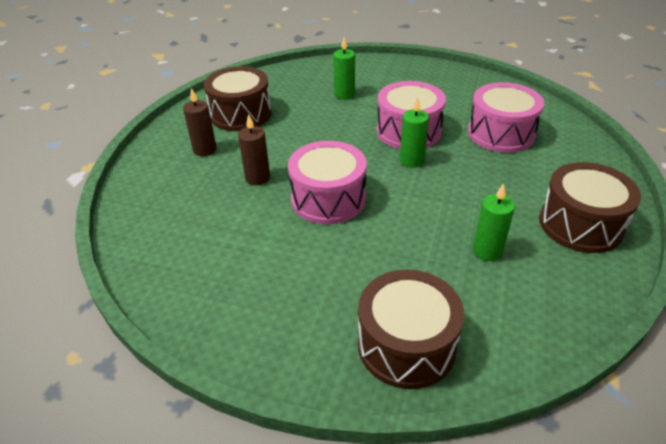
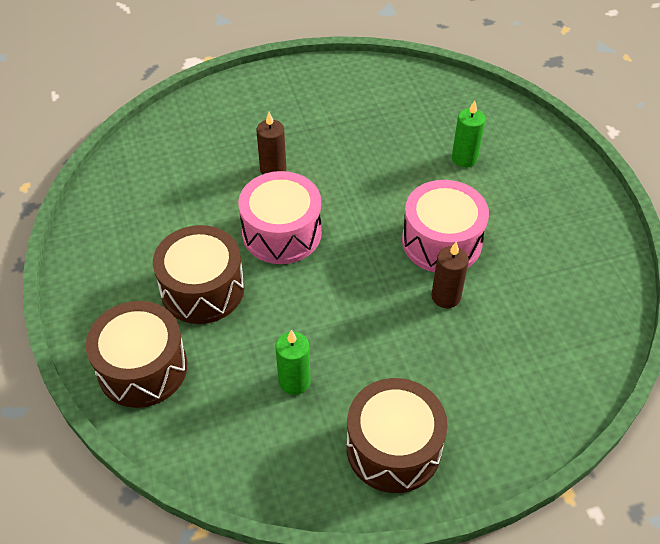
camera: 55 degrees right, 10 degrees up
(205, 149) = (284, 112): brown candle -> brown candle (446, 297)
(241, 114) = (358, 103): brown drum -> brown drum (202, 289)
(411, 160) = (391, 266): green candle -> none
(501, 133) = (509, 323): pink drum -> none

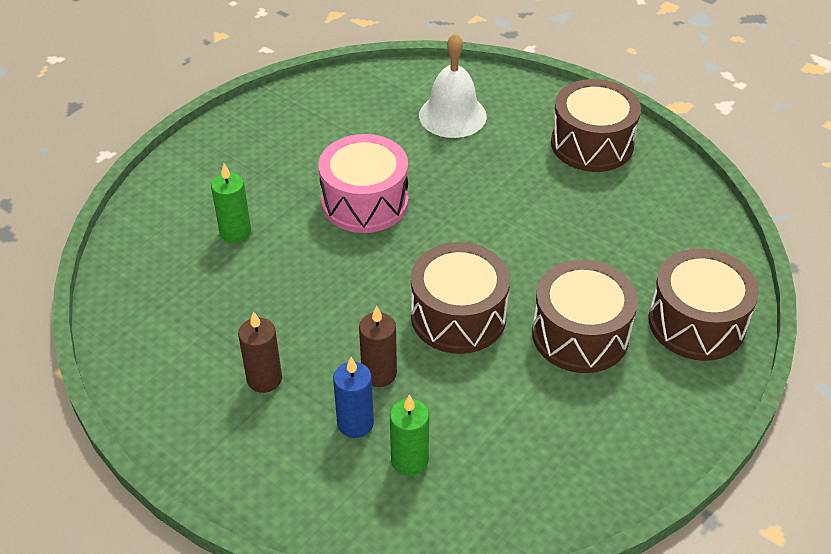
camera: 125 degrees left, 5 degrees down
(247, 142) = (355, 423): none -> blue candle
(282, 233) = (458, 316): pink drum -> brown drum
(294, 381) = (600, 221): green candle -> green candle (409, 460)
(446, 297) = (426, 174): brown candle -> brown candle (264, 379)
(514, 361) = (452, 115): none -> white bell

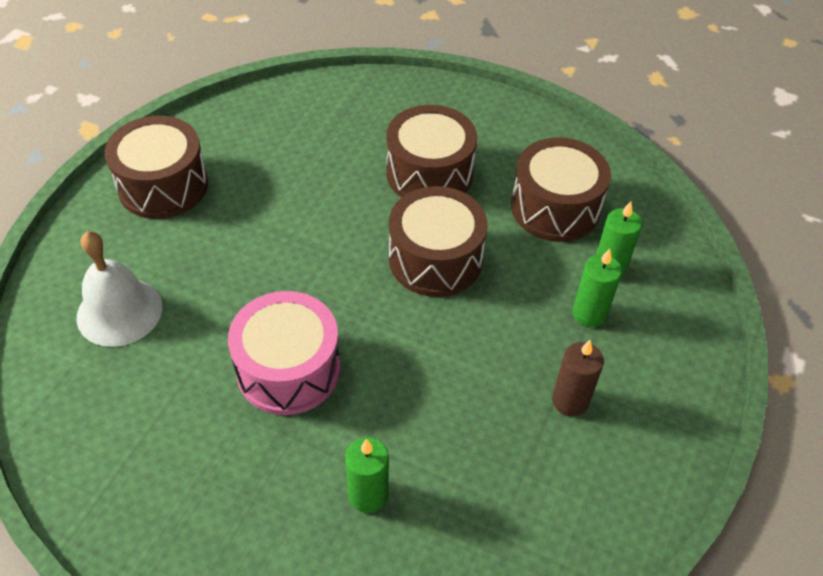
camera: 105 degrees left, 5 degrees up
(355, 423) = (589, 313): blue candle -> green candle
(379, 373) = (526, 307): brown candle -> none
(696, 322) = (393, 105): brown drum -> brown drum (555, 207)

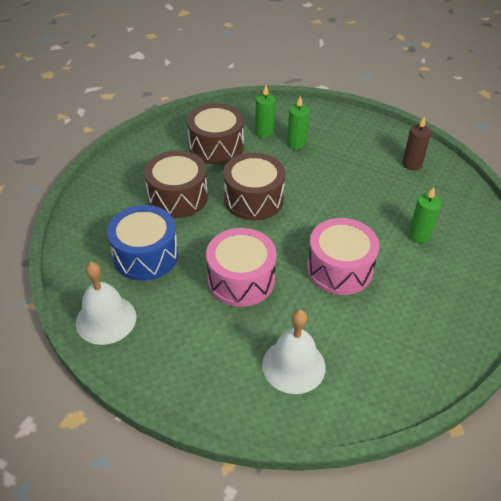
camera: 85 degrees left, 5 degrees down
(163, 185) = (164, 348): brown drum -> none
(211, 131) = (106, 319): none -> white bell
(269, 251) = (241, 279): none -> pink drum
(314, 153) = (145, 255): none -> blue drum
(570, 401) = (353, 157): brown candle -> brown candle (412, 164)

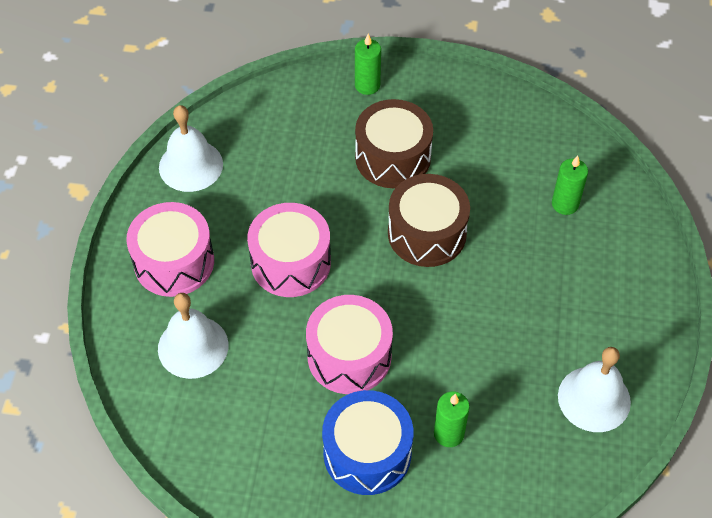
camera: 70 degrees right, 10 degrees up
(145, 255) = (288, 163): blue drum -> blue drum (367, 453)
(201, 357) = (174, 262): none -> pink drum
(216, 146) = (505, 162): brown drum -> none
(296, 143) = (561, 247): green candle -> green candle (367, 85)
(412, 164) = (594, 399): brown candle -> white bell

